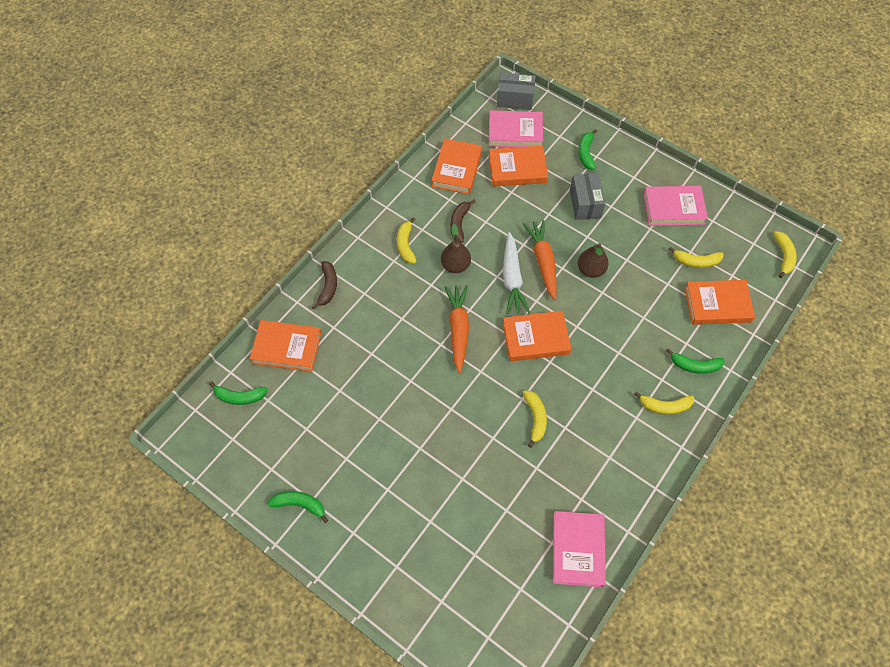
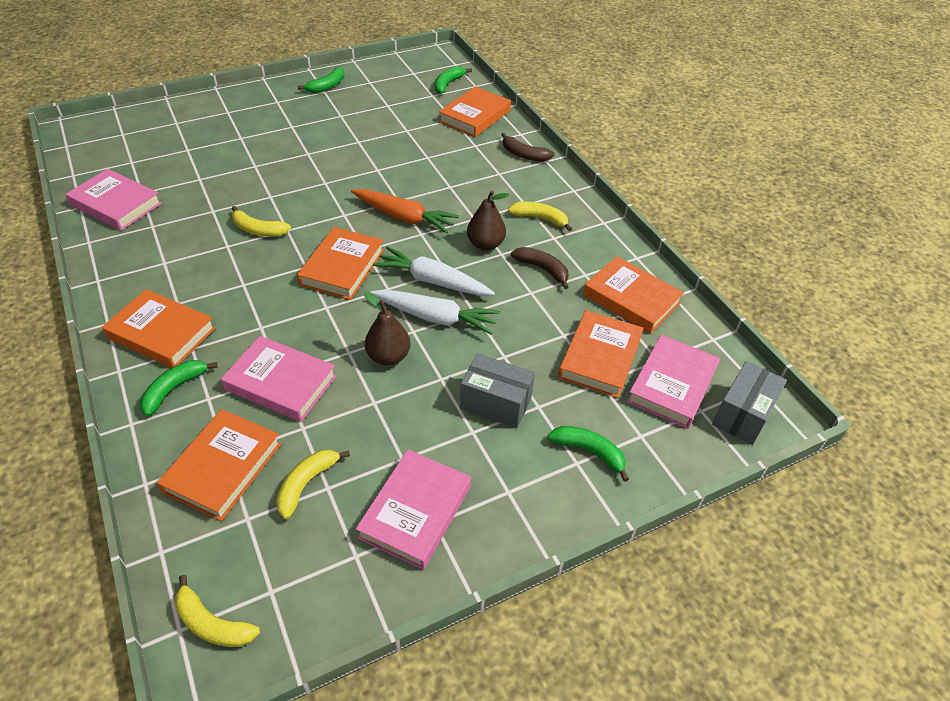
camera: 115 degrees right, 15 degrees down
(543, 261) = (436, 317): orange carrot -> white carrot
(649, 313) = (281, 383): none -> pink book
(664, 406) = (162, 333): yellow banana -> orange book

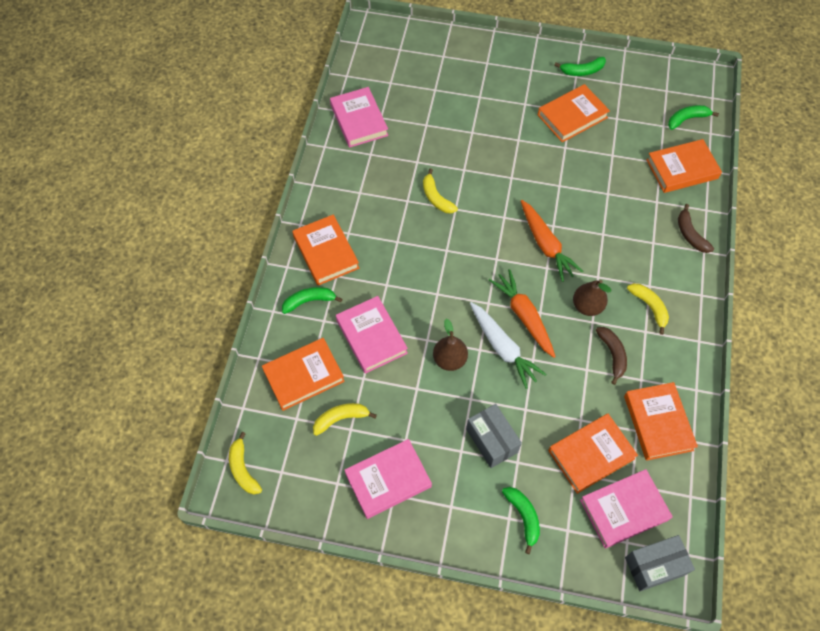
camera: 40 degrees right, 15 degrees up
(342, 267) = (470, 266): orange book -> orange book (572, 116)
(432, 281) = (523, 316): white carrot -> orange carrot

